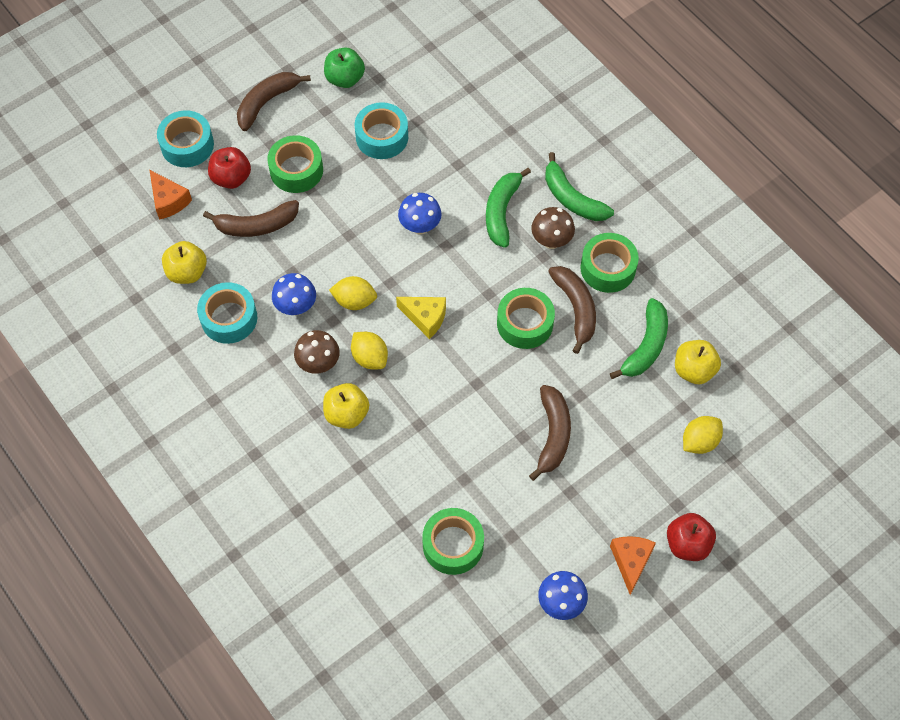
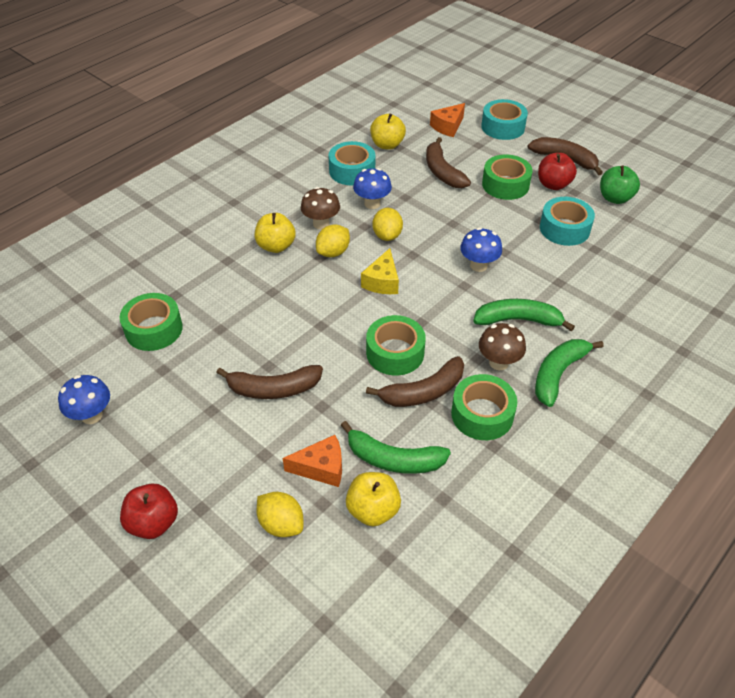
camera: 80 degrees right, 15 degrees down
(231, 178) = (482, 152): red apple -> red apple (553, 184)
(631, 561) = (134, 470): orange cheese -> orange cheese (321, 468)

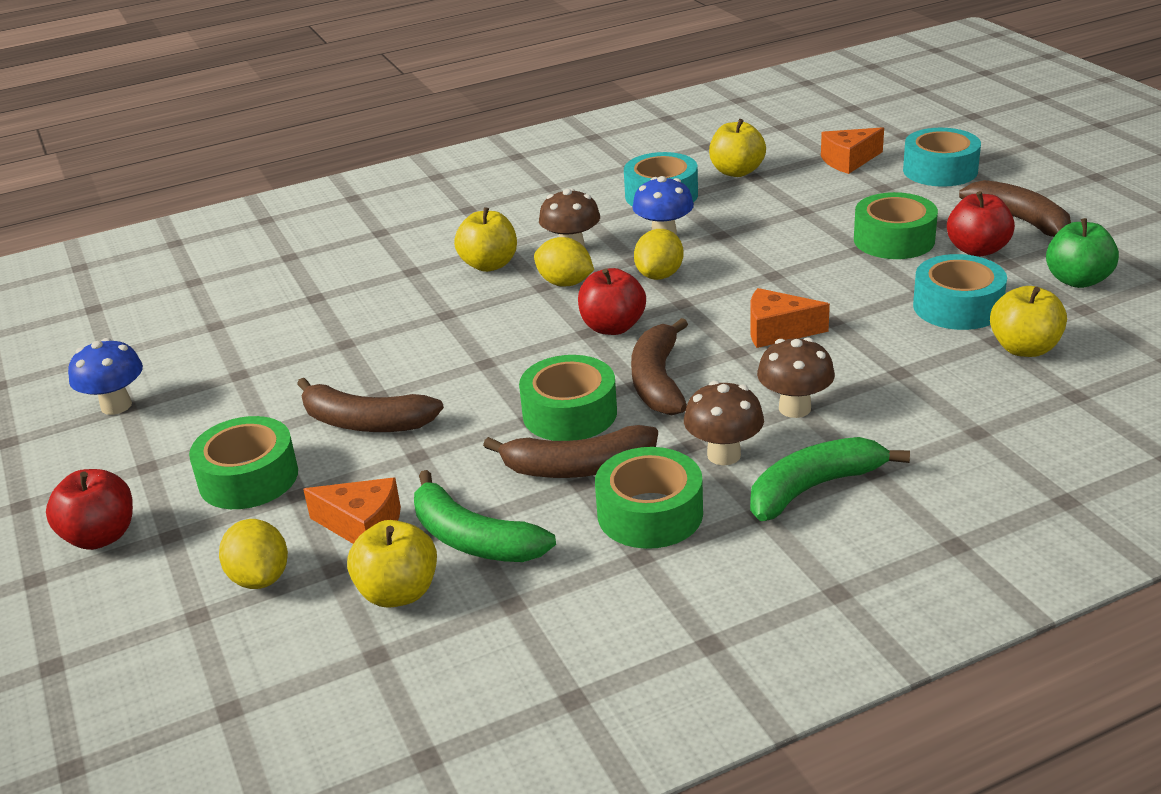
camera: 25 degrees right, 15 degrees down
(154, 329) = (260, 329): green tape -> green tape (248, 478)
(333, 252) = (565, 283): yellow lemon -> yellow lemon turned 60 degrees clockwise
(382, 281) = (612, 327): yellow cheese -> red apple
(442, 172) = (801, 212): brown banana -> brown banana (658, 381)
(478, 265) = (777, 331): blue mushroom -> orange cheese
(518, 320) = (794, 408): green banana -> brown mushroom
(613, 252) = (1024, 348): none -> yellow apple

